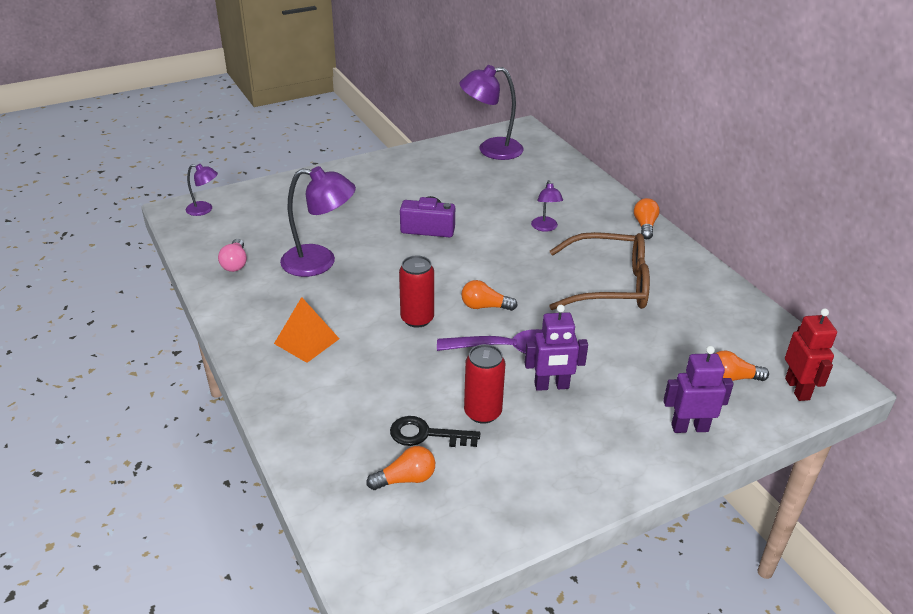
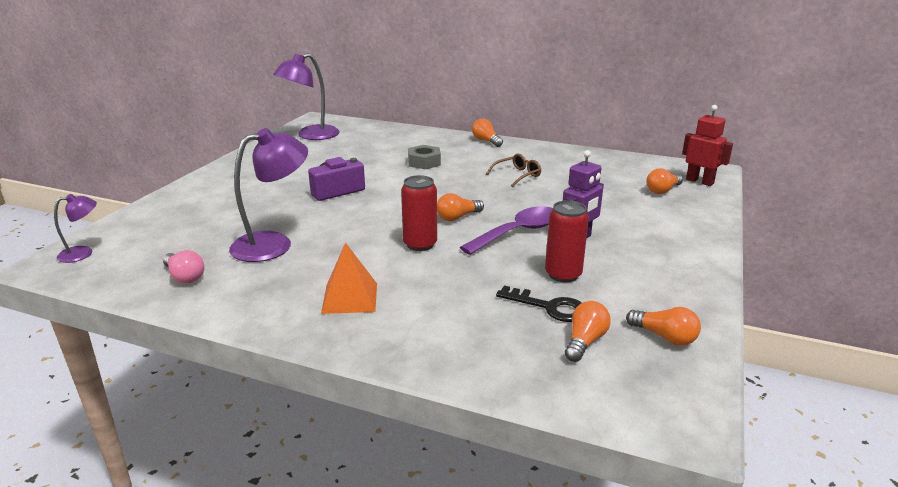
camera: 40 degrees left, 10 degrees down
(426, 434) = (549, 307): black key -> black key turned 120 degrees counterclockwise
(470, 516) = (664, 337): none -> orange light bulb
(545, 228) = (424, 162): purple lamp -> grey nut
(609, 285) = (517, 175): brown glasses -> brown glasses, size x0.48
(689, 427) = (687, 222): purple robot -> none

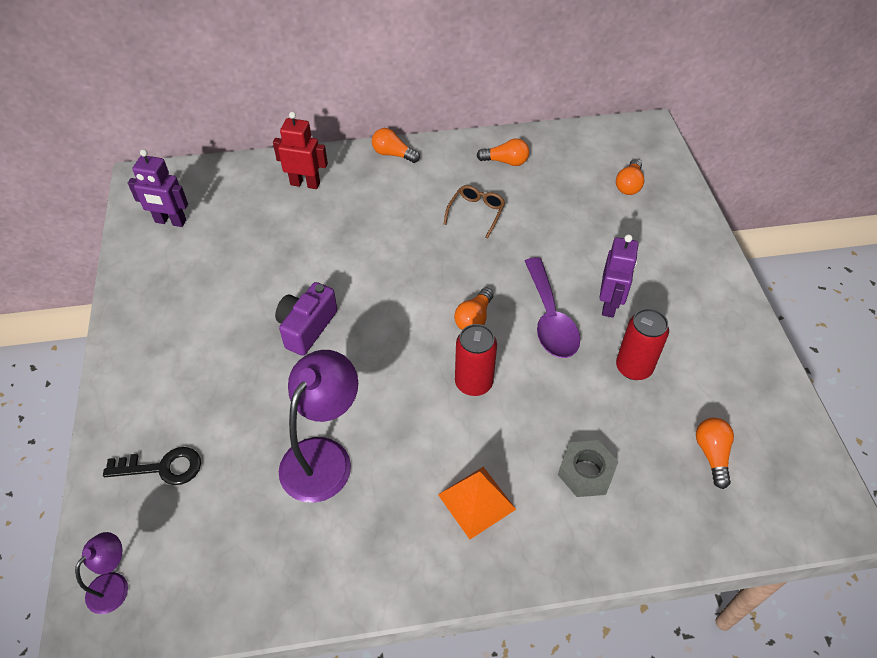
camera: 30 degrees left, 25 degrees up
(184, 277) = (279, 560): pink light bulb -> none
(311, 135) = (170, 221): purple lamp -> purple robot
(424, 162) = (358, 227): grey nut -> grey nut (586, 472)
(518, 232) = (549, 318): purple spoon -> purple spoon turned 150 degrees clockwise
(549, 307) = (654, 422): black key -> black key (163, 467)
(664, 337) = (763, 415): orange light bulb -> orange light bulb (506, 161)
(700, 181) = (650, 154): red robot -> red robot (305, 183)

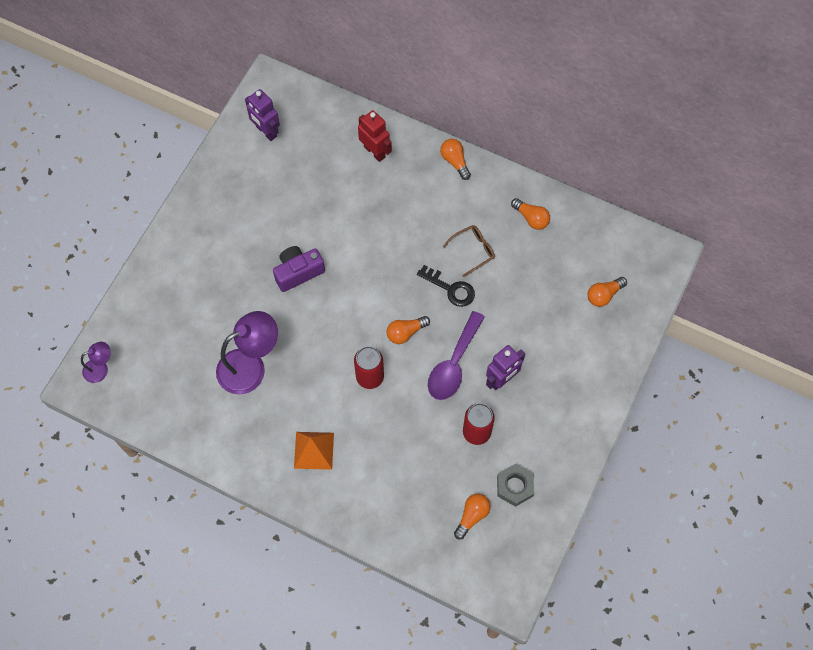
camera: 35 degrees right, 15 degrees up
(163, 467) = (161, 315): black key -> black key (451, 289)
(586, 472) = (389, 476): grey nut -> grey nut (514, 486)

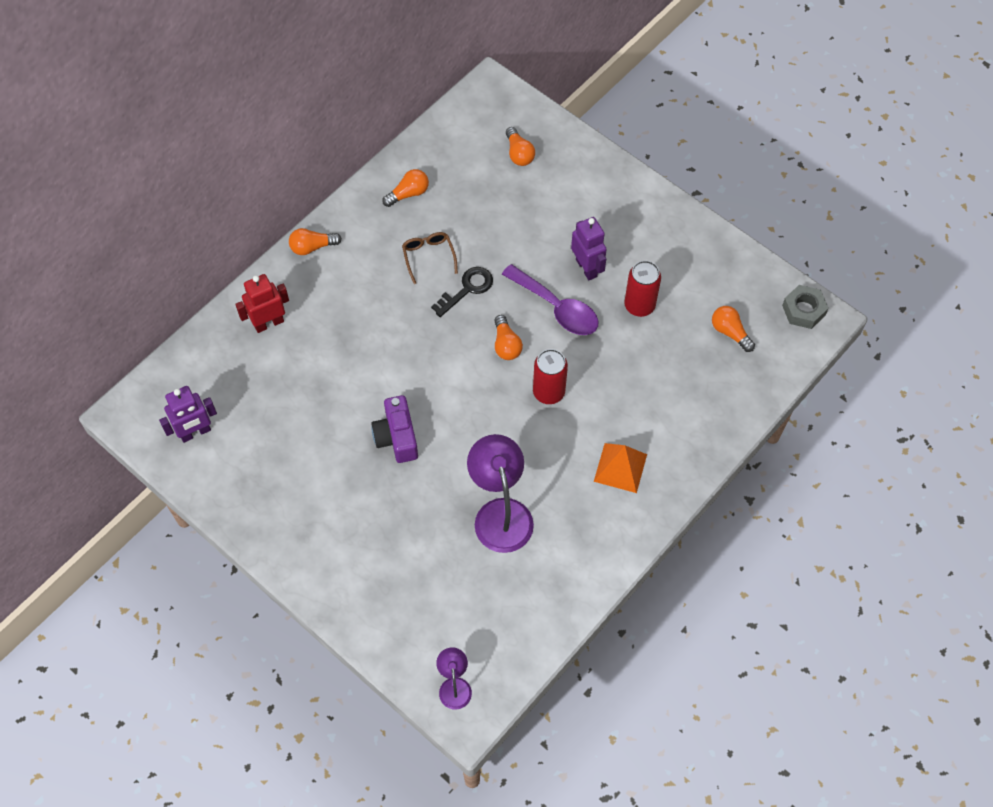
camera: 75 degrees left, 5 degrees down
(514, 486) = (707, 286): grey nut -> grey nut (803, 310)

